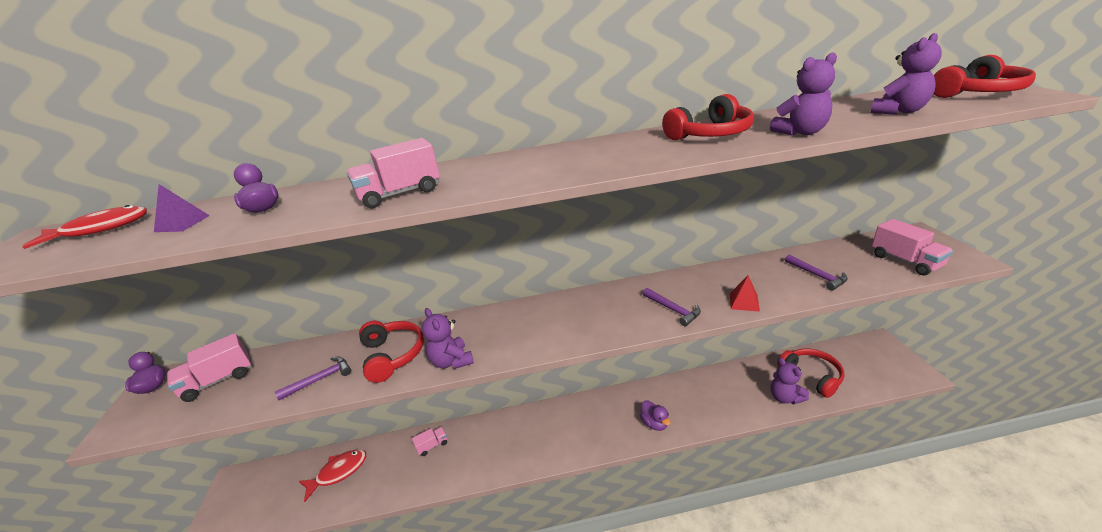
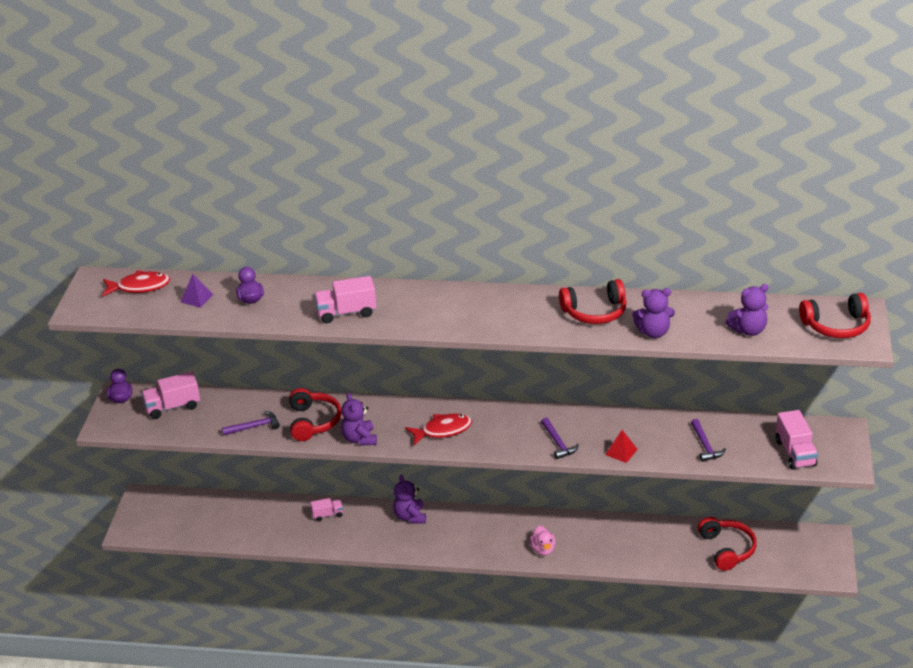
camera: 15 degrees right, 5 degrees up
(338, 472) = (238, 515): red fish -> red fish (443, 430)
(654, 423) = (543, 549): purple duck -> pink duck
(785, 397) = (683, 560): purple teddy bear -> purple teddy bear (410, 517)

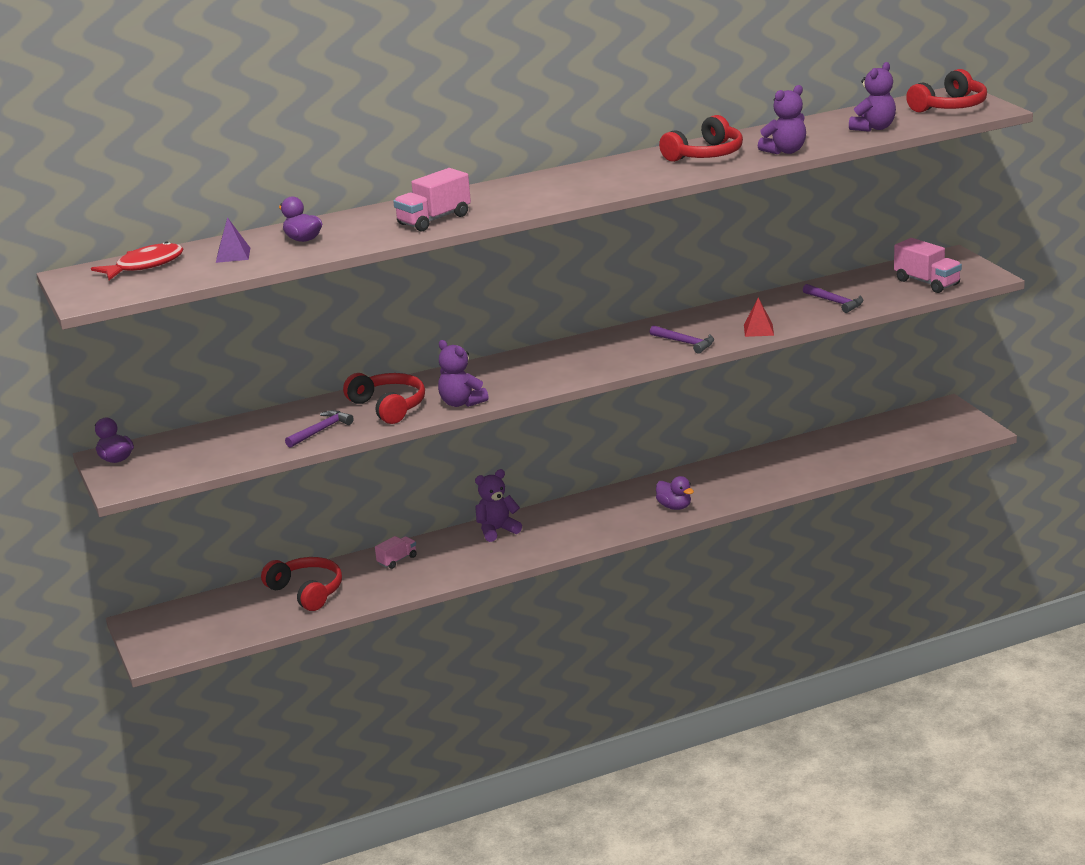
camera: 30 degrees left, 10 degrees down
(173, 407) = (194, 446): pink truck -> none
(410, 517) = (497, 530): purple teddy bear -> purple teddy bear turned 105 degrees clockwise
(443, 430) = (548, 370): red fish -> none
(543, 549) = (674, 507): pink duck -> purple duck
(727, 549) = (860, 446): red headphones -> red headphones (306, 592)

